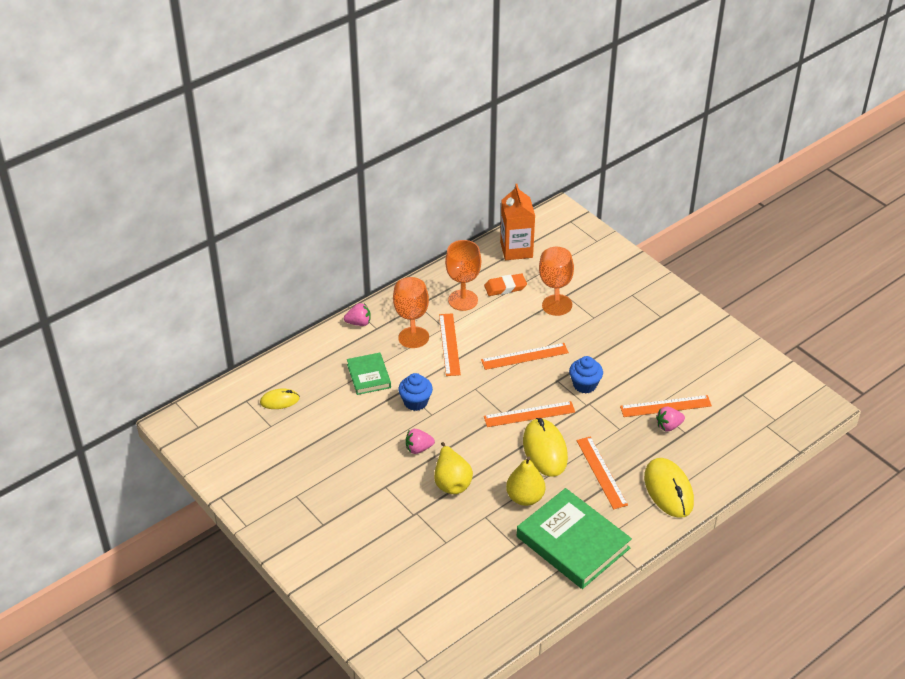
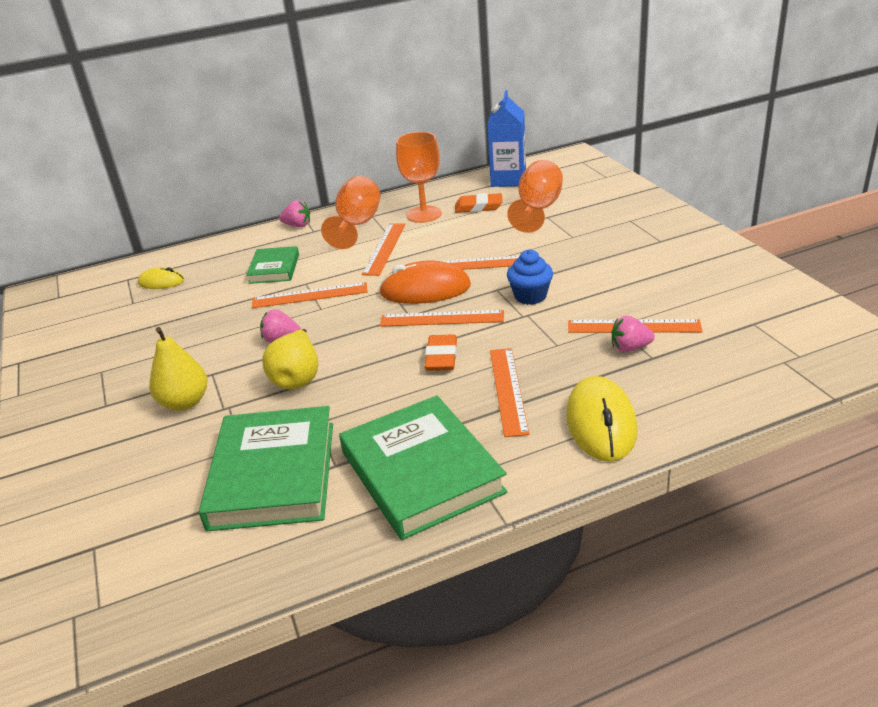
camera: 20 degrees right, 10 degrees down
(415, 402) = (310, 295): blue cupcake -> orange ruler
(479, 559) = (273, 474): none -> green book
(503, 386) = (425, 290): none -> orange mouse
(516, 250) = (508, 179): orange carton -> blue carton
(525, 497) = (383, 407): yellow pear -> yellow pear (185, 403)
(545, 450) = (441, 357): yellow mouse -> orange eraser

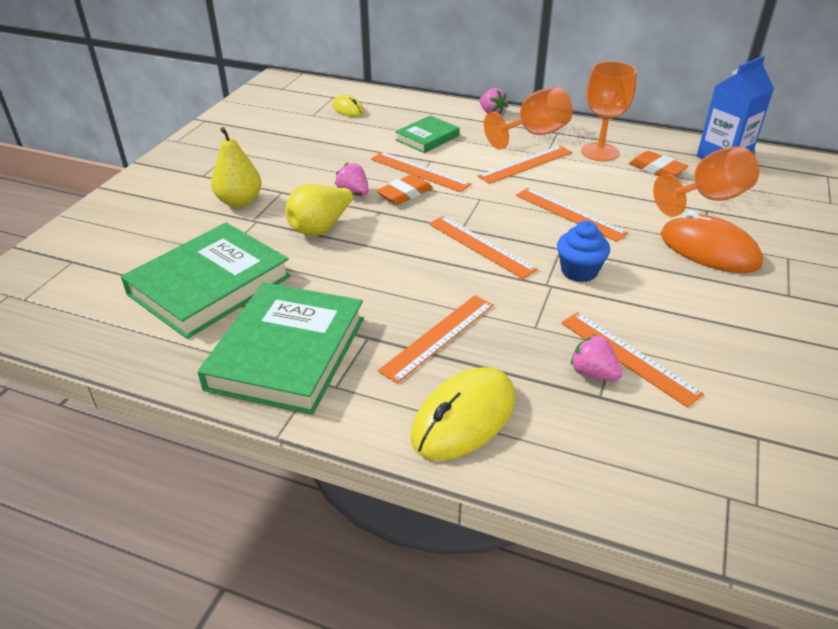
camera: 40 degrees right, 5 degrees up
(425, 290) = (504, 215): orange mouse -> orange mouse (709, 250)
(441, 357) = (433, 276): orange eraser -> orange eraser (404, 194)

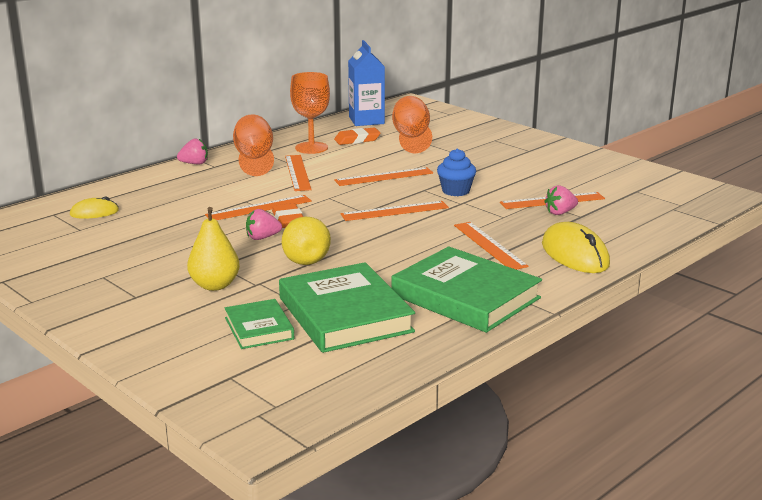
camera: 65 degrees left, 15 degrees down
(427, 138) = (204, 194): green book -> green book (259, 328)
(709, 250) = (467, 154): orange mouse -> none

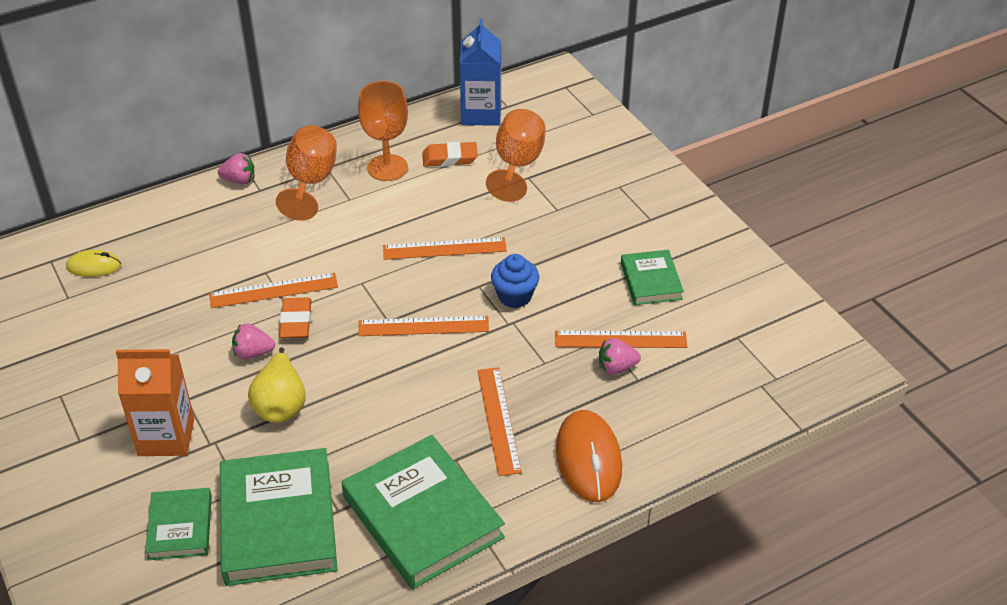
camera: 15 degrees right, 20 degrees up
(214, 285) = (166, 437): yellow pear -> orange carton
(297, 172) = (348, 221): orange ruler -> none
(552, 174) = (651, 281): none -> green book
(575, 254) = (588, 459): yellow mouse -> orange mouse

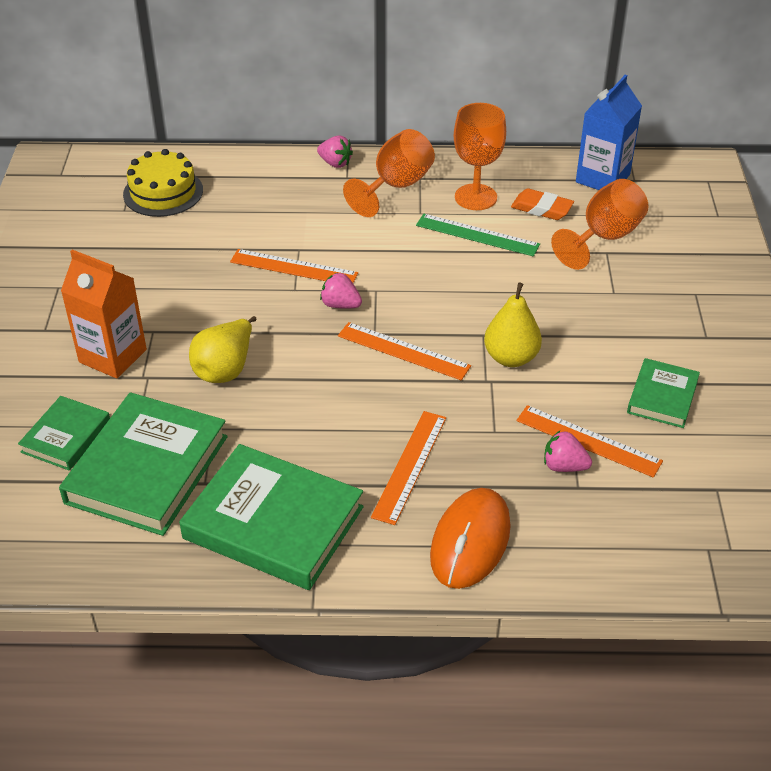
camera: 30 degrees right, 0 degrees up
(94, 266) = (163, 192): yellow mouse -> yellow cake
(253, 353) = (236, 314): pink strawberry -> pink strawberry (340, 305)
(296, 322) = (292, 302): orange eraser -> none
(412, 201) = (477, 235): none -> green ruler
(422, 517) = (273, 523): green book -> green book turned 60 degrees counterclockwise
(444, 248) = (475, 288): orange ruler -> none
(515, 296) = (511, 358): blue cupcake -> yellow pear

